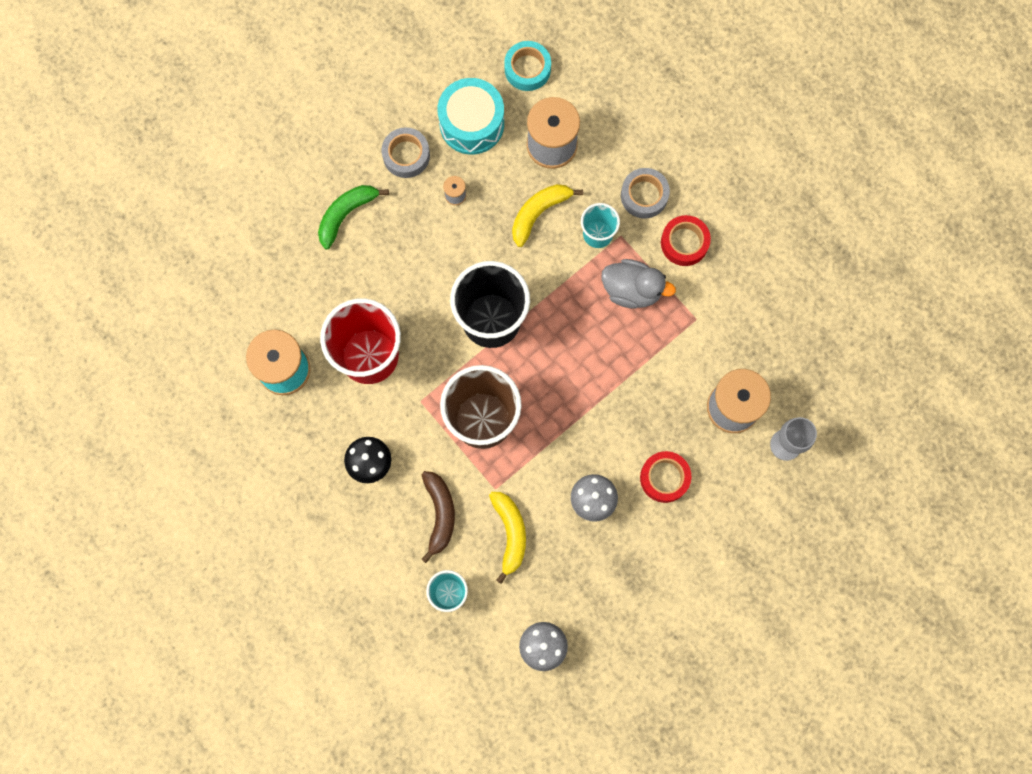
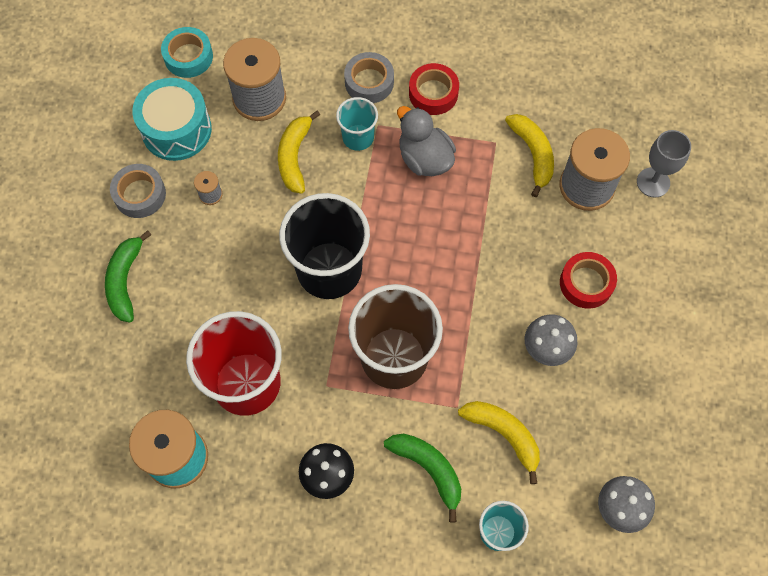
camera: 40 degrees left, 10 degrees down
(439, 514) = (429, 469): brown banana -> green banana
(632, 290) = (424, 158): grey duck -> grey duck turned 105 degrees counterclockwise
(715, 351) = (533, 154): none -> yellow banana

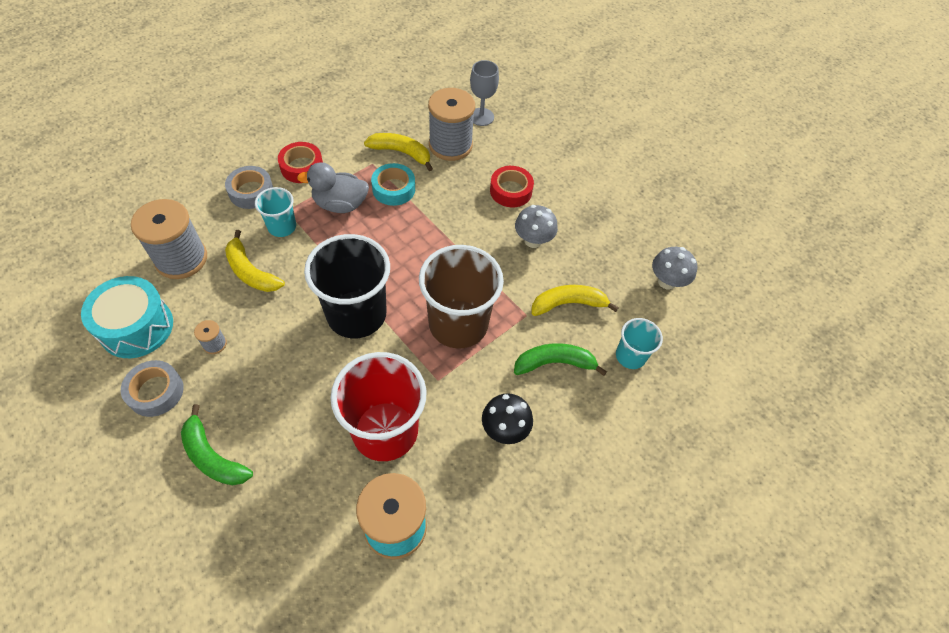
camera: 55 degrees left, 10 degrees down
(188, 57) = (91, 276): turquoise tape -> turquoise tape (393, 189)

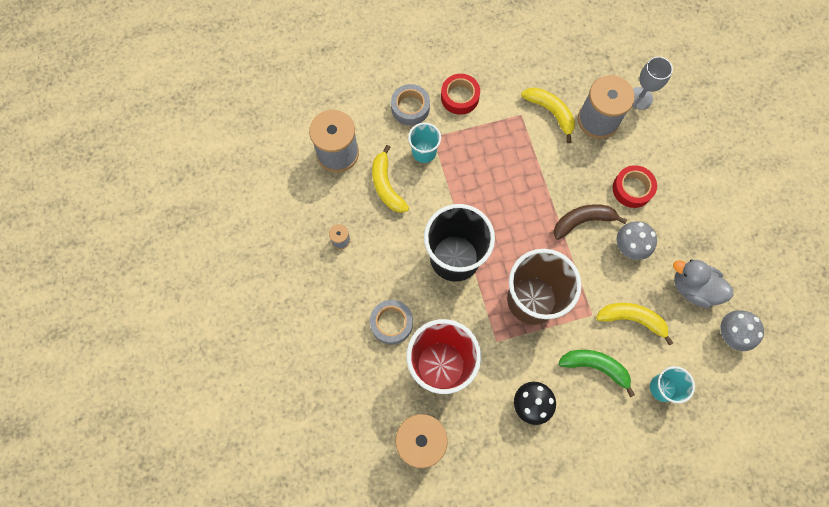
camera: 30 degrees right, 15 degrees up
(136, 327) = (289, 202): turquoise drum -> none
(156, 392) = (289, 263): grey tape -> grey tape (391, 323)
(212, 456) = (313, 331): green banana -> none
(340, 204) = (478, 147): grey duck -> grey duck (693, 288)
(393, 189) = (529, 148): turquoise tape -> none
(476, 234) = (583, 221): none -> brown banana

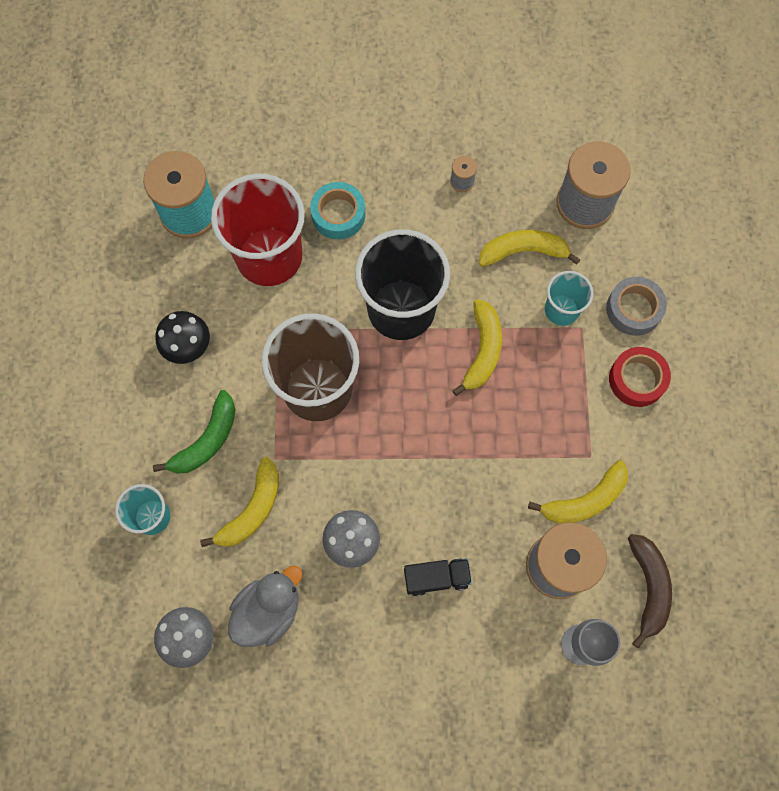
camera: 105 degrees right, 0 degrees up
(391, 323) = (338, 214): grey tape -> turquoise tape
(469, 196) = (482, 351): none -> yellow banana
(583, 221) = (407, 490): brown banana -> brown banana (648, 587)
(632, 189) = (436, 578): red tape -> black truck

